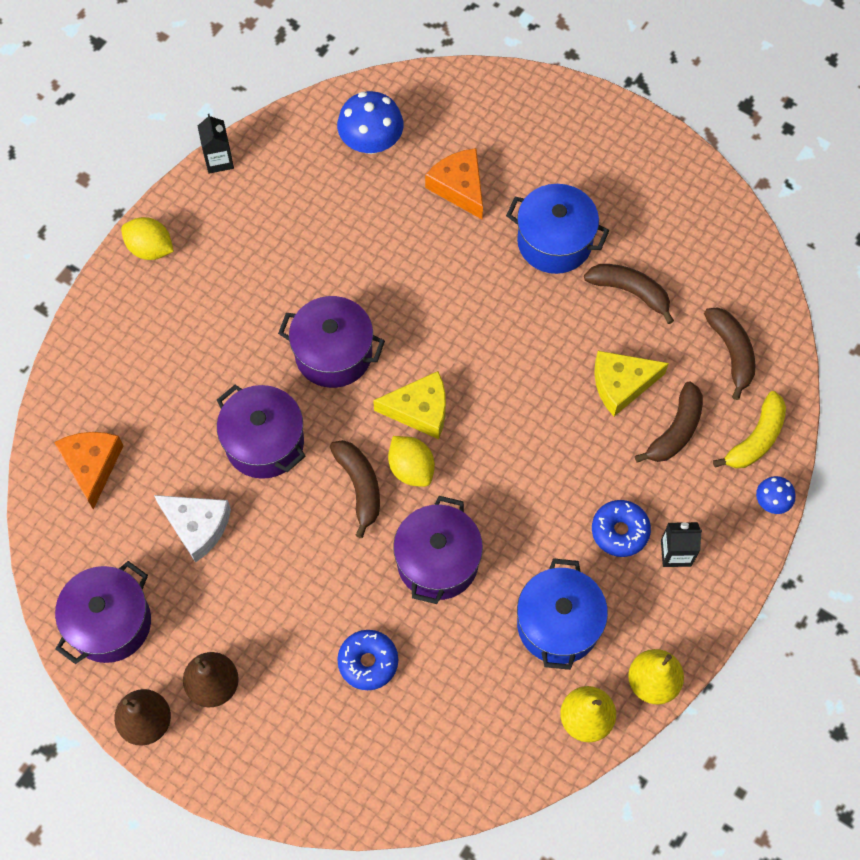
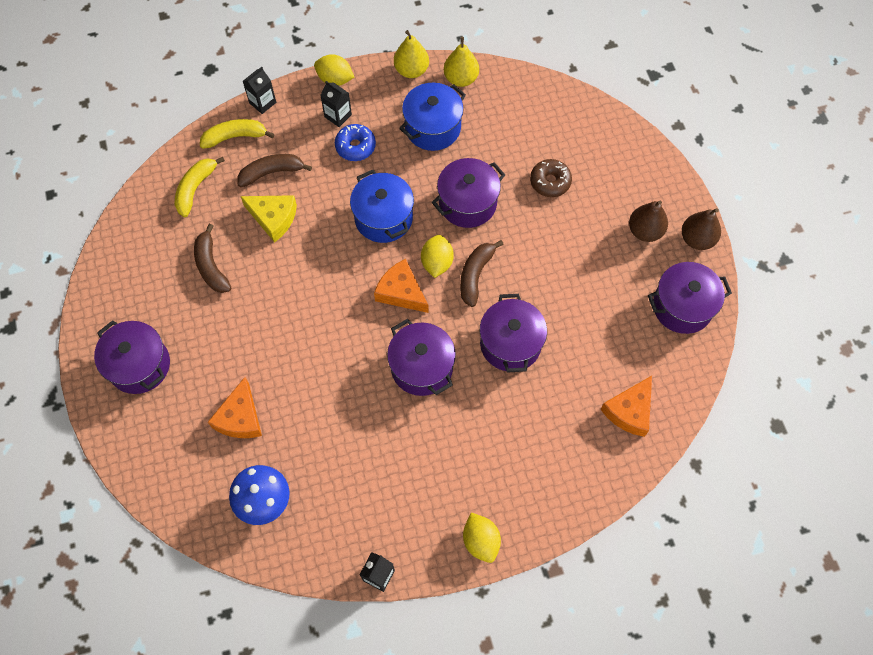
camera: 140 degrees left, 0 degrees up
(197, 526) = (590, 324): white cheese -> none
(368, 662) = (550, 182): blue donut -> brown donut
(420, 410) = (401, 292): yellow cheese -> orange cheese
(554, 242) = (221, 332): blue pot -> blue pot (383, 218)
(595, 161) = (139, 365): none -> purple pot
(725, 596) = (335, 79): none -> yellow lemon
(731, 353) = (195, 188): brown banana -> yellow banana
(772, 501) = (262, 102): blue mushroom -> black carton

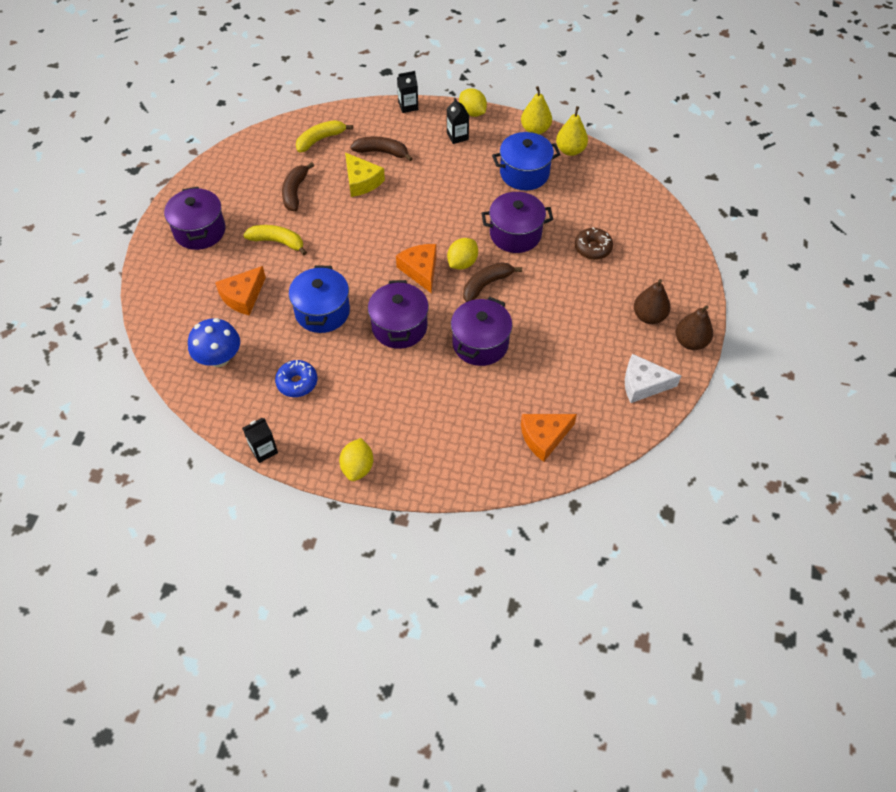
camera: 30 degrees right, 10 degrees down
(235, 137) = (372, 119): yellow banana -> yellow banana (277, 242)
(355, 146) = (456, 161): blue donut -> blue donut (297, 382)
(383, 218) = (443, 216): blue pot -> blue pot (322, 312)
(682, 306) = (643, 384): purple pot -> white cheese

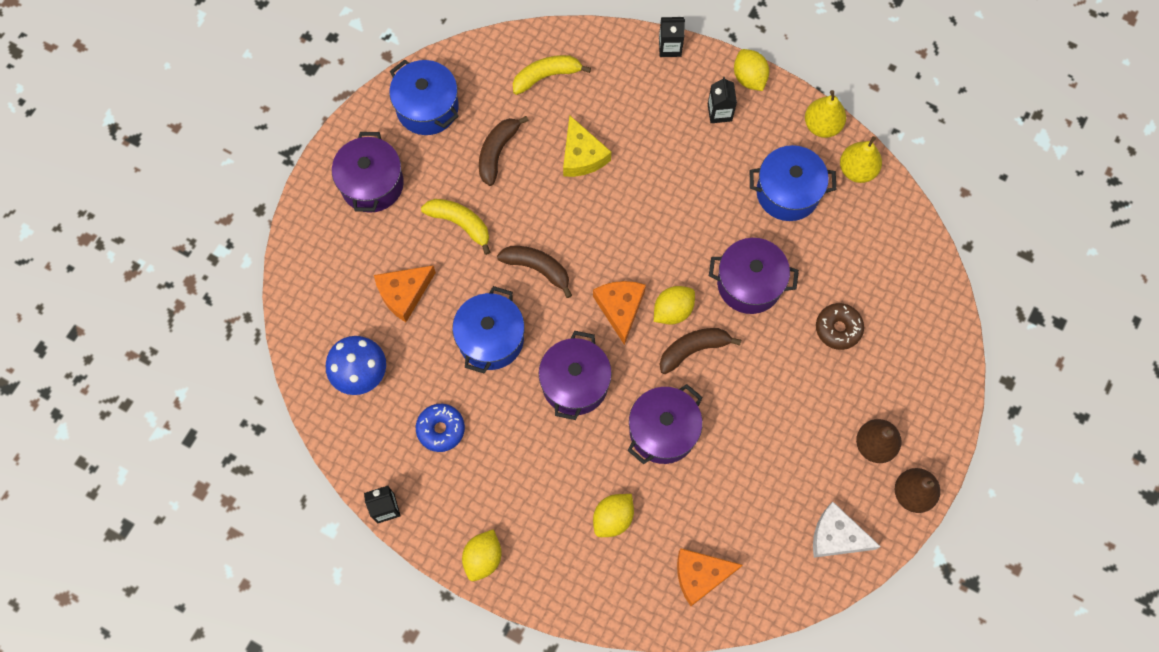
camera: 15 degrees right, 15 degrees up
(233, 175) = (427, 108): none -> blue pot
(382, 152) = (618, 115): brown banana -> brown banana (537, 268)
(459, 413) = (613, 518): none -> yellow lemon

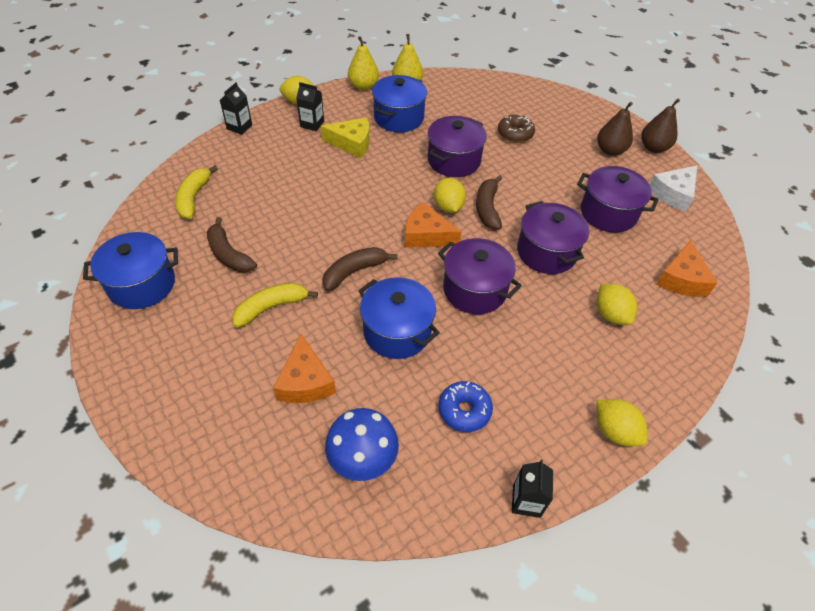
camera: 65 degrees left, 20 degrees down
(372, 184) = (173, 359): purple pot -> purple pot (608, 213)
(582, 155) = (280, 205): yellow cheese -> yellow cheese (352, 143)

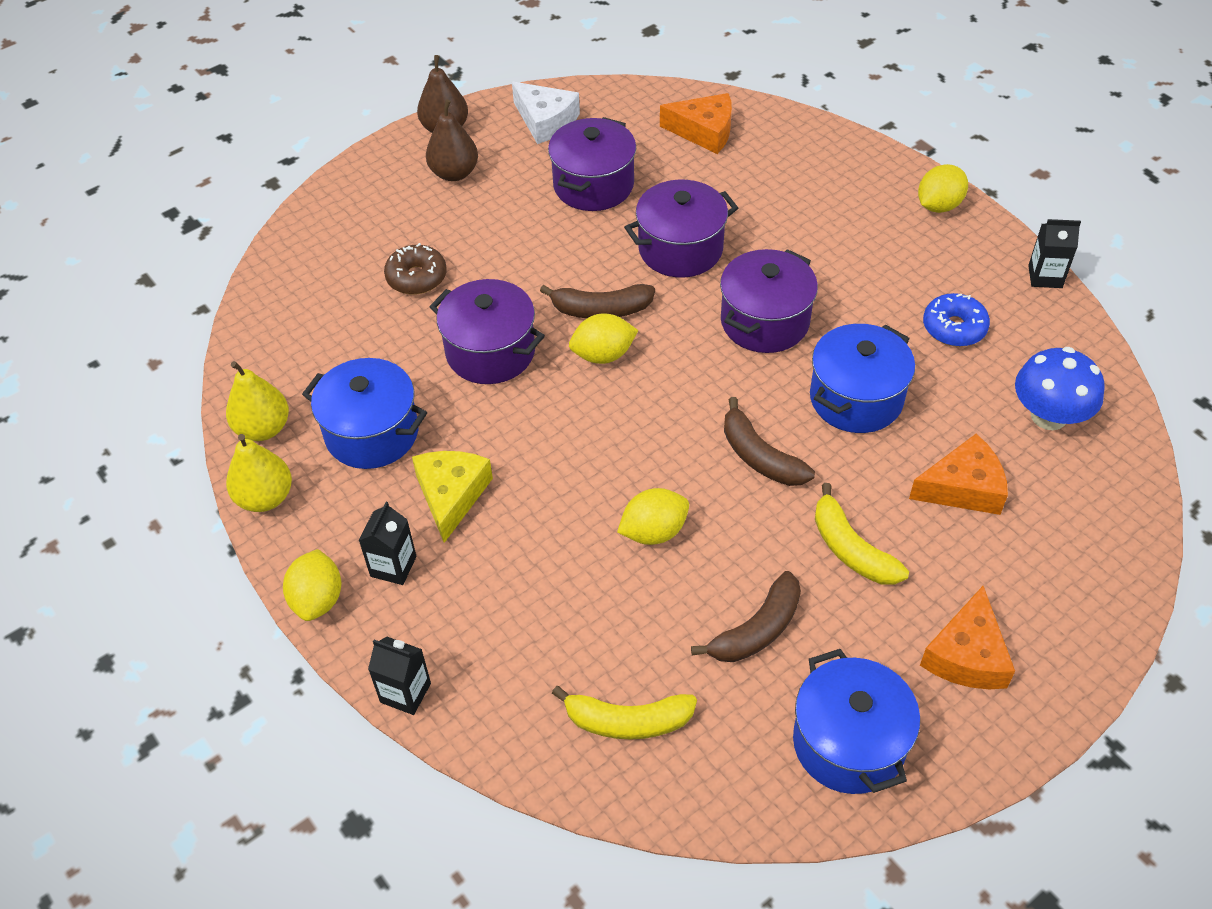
camera: 90 degrees left, 0 degrees up
(426, 235) = (669, 378): orange cheese -> orange cheese (966, 655)
(610, 314) = (776, 196): yellow lemon -> yellow lemon (653, 531)

